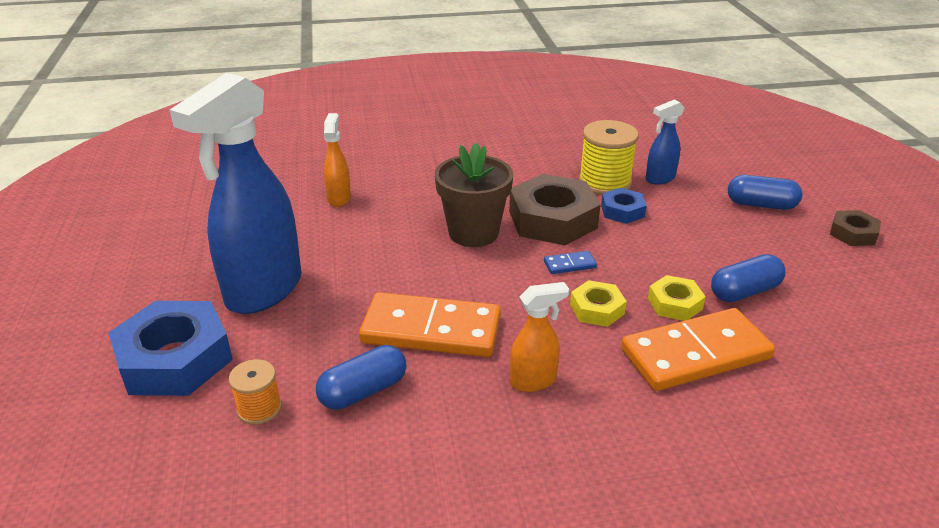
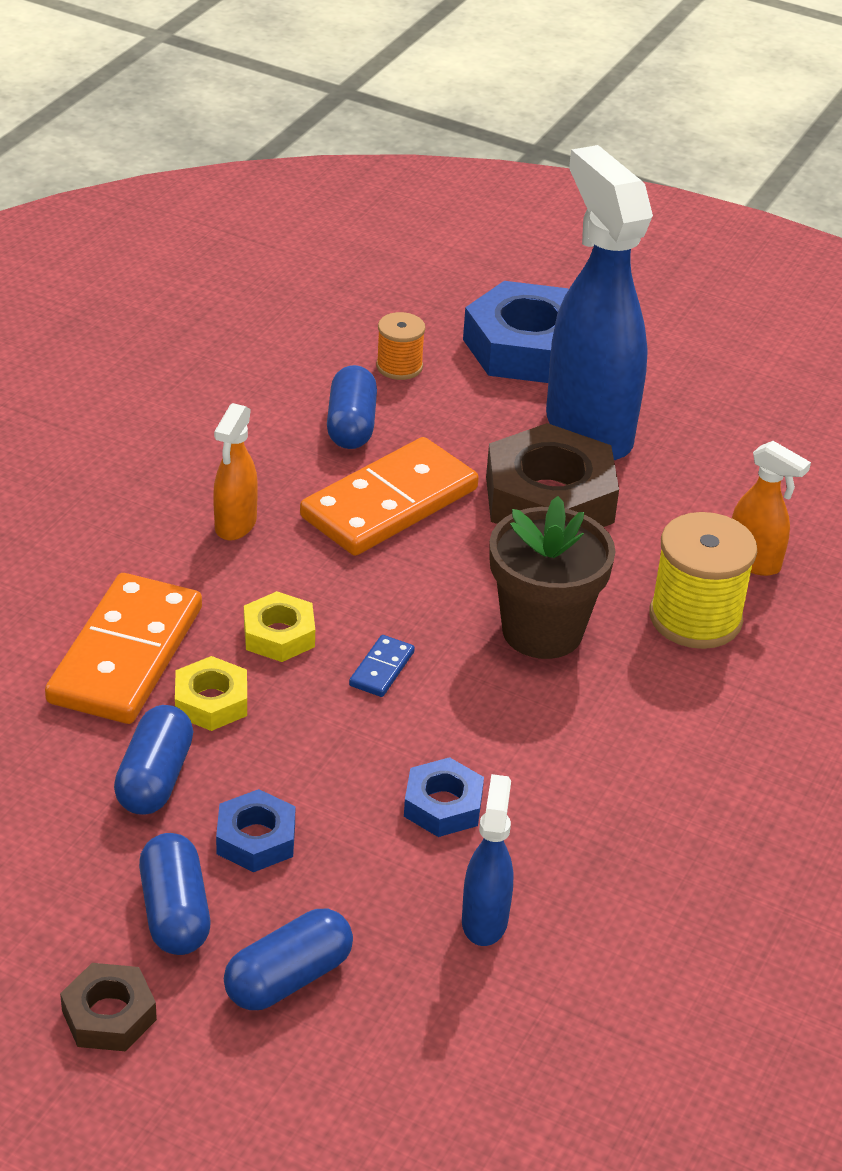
camera: 125 degrees right, 5 degrees up
(552, 219) = (497, 720): brown nut -> brown nut (549, 499)
(604, 182) = (539, 845): yellow spool -> yellow spool (695, 618)
(721, 245) = (256, 839): none -> blue nut
(789, 245) = (175, 912): none -> blue capsule

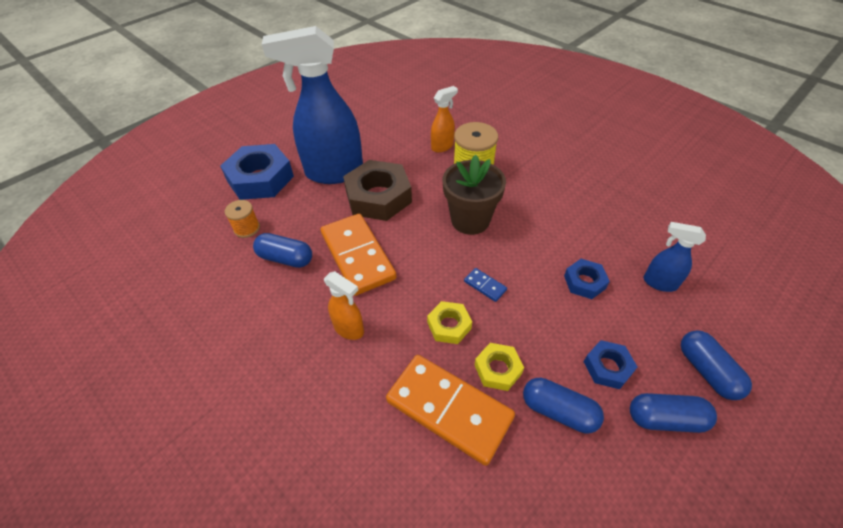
camera: 70 degrees left, 10 degrees up
(109, 1015) = (749, 469): brown nut -> none

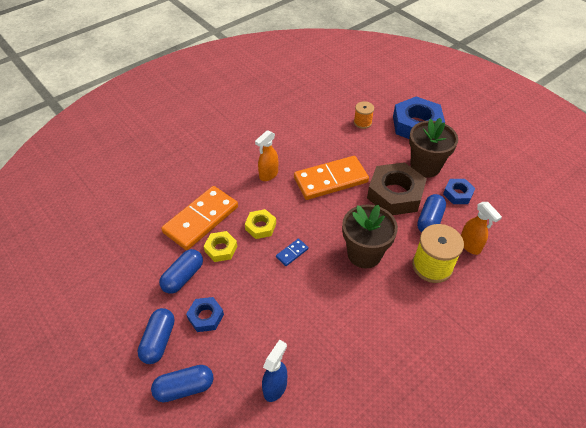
camera: 95 degrees right, 0 degrees up
(286, 258) = (332, 143): blue capsule -> blue capsule (429, 220)
(333, 173) = (425, 166): blue spray bottle -> brown flower pot
(584, 282) = (285, 325): blue nut -> blue nut (458, 194)

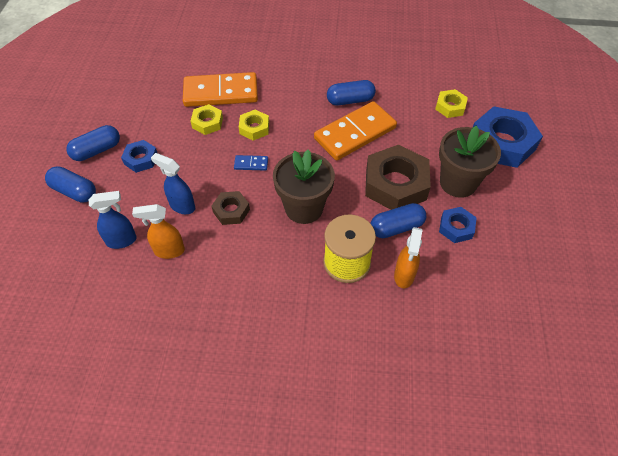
camera: 45 degrees right, 5 degrees up
(183, 277) = (160, 122): blue capsule -> blue capsule (350, 100)
(268, 175) = (310, 95): orange spray bottle -> orange spray bottle (169, 251)
(284, 323) = (182, 206): none -> blue spray bottle
(322, 296) = (231, 211): none -> brown nut
(330, 180) = (355, 133): orange domino -> orange domino turned 60 degrees counterclockwise
(362, 122) = (450, 107): orange spool -> yellow nut

